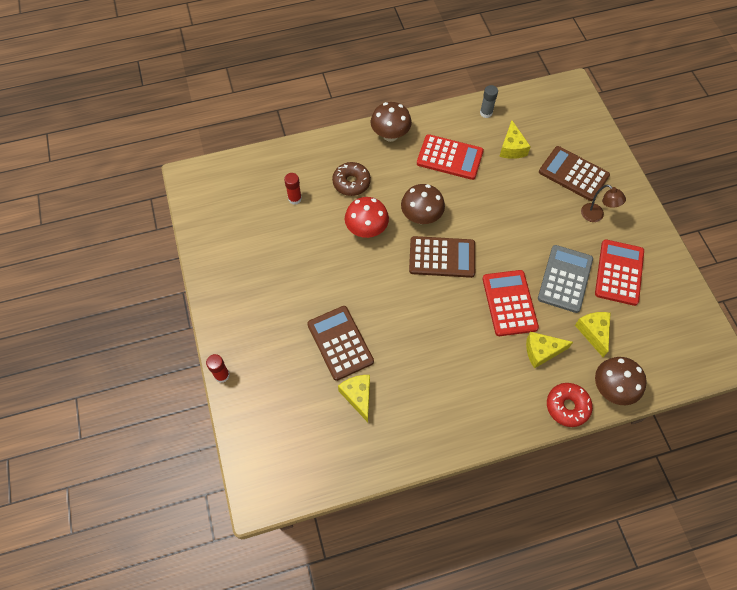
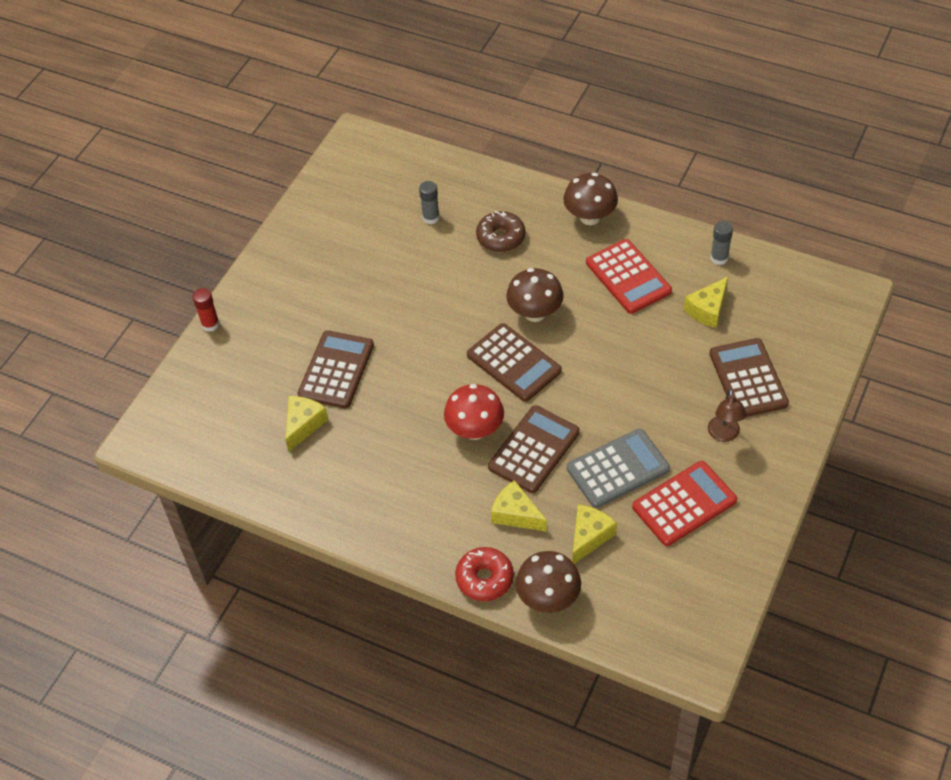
camera: 45 degrees right, 10 degrees down
(295, 199) = (431, 218): red glue stick -> grey glue stick
(366, 229) = (468, 289): red mushroom -> red mushroom (475, 430)
(509, 303) = (533, 449): red calculator -> brown calculator

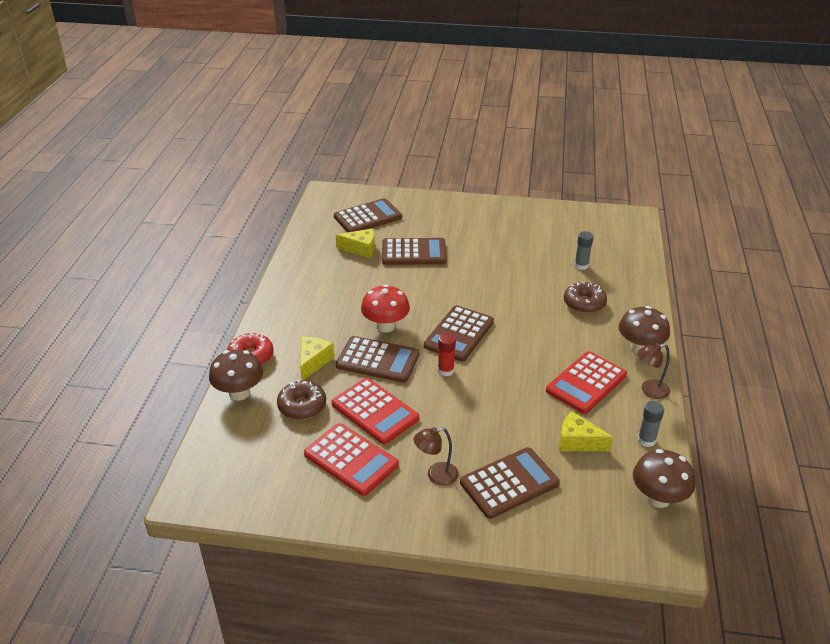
camera: 70 degrees right, 15 degrees down
(210, 324) = (429, 196): red glue stick -> red glue stick (446, 370)
(230, 403) = (367, 217): none -> brown calculator
(535, 313) = (516, 336): brown mushroom -> brown mushroom (658, 498)
(589, 537) = (302, 406): yellow cheese -> brown donut
(617, 468) = (375, 411): grey calculator -> red calculator
(654, 232) = (649, 390): none -> brown lamp

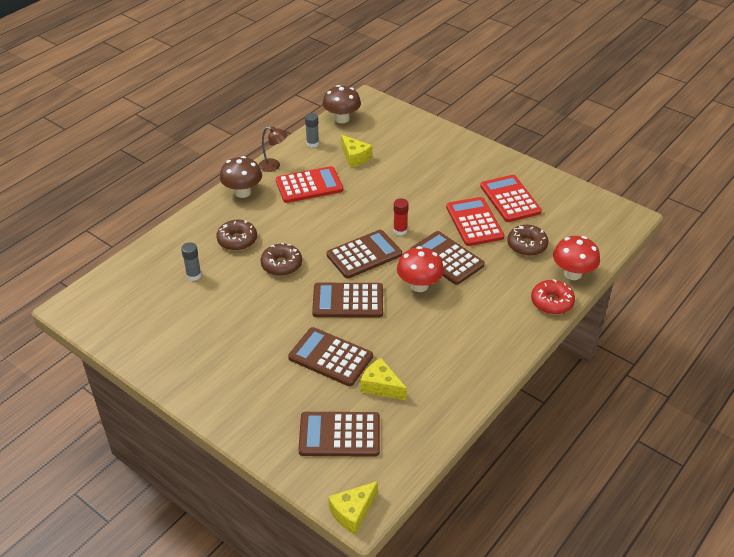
camera: 150 degrees left, 5 degrees up
(239, 393) = (572, 273): brown mushroom -> red mushroom
(313, 362) = (500, 277): yellow cheese -> yellow cheese (352, 512)
(436, 475) = (460, 172): brown lamp -> none
(509, 483) = (419, 153): brown calculator -> brown calculator (348, 301)
(522, 298) = (281, 265): none -> brown donut

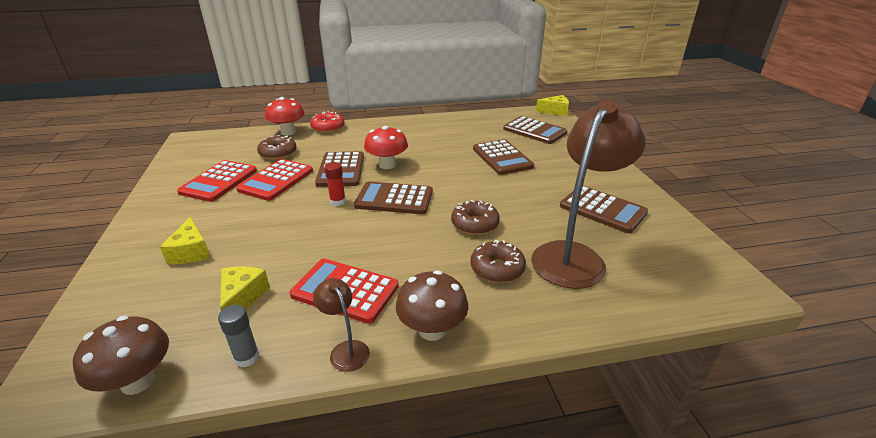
camera: 140 degrees left, 10 degrees down
(194, 275) = (574, 256): grey glue stick -> brown lamp
(348, 301) = (451, 178): brown calculator -> brown calculator (602, 209)
(381, 386) = (486, 137): yellow cheese -> yellow cheese (191, 252)

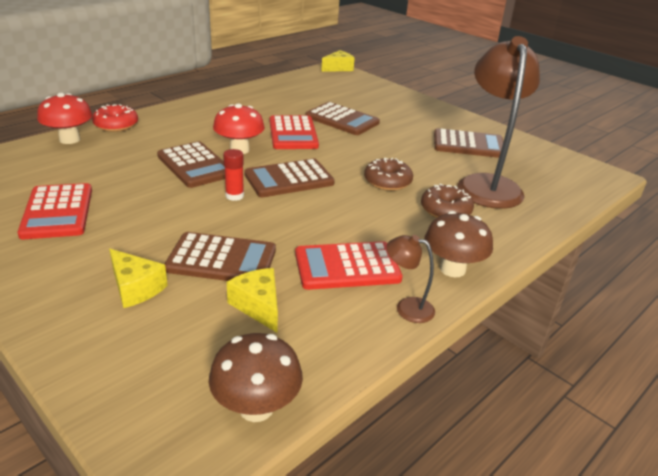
camera: 35 degrees left, 0 degrees up
(247, 357) = (332, 347): grey glue stick -> none
(276, 180) = (132, 193): red calculator -> red calculator (293, 133)
(278, 153) = (92, 165): brown donut -> none
(534, 131) = (341, 90): brown calculator -> brown calculator (221, 259)

